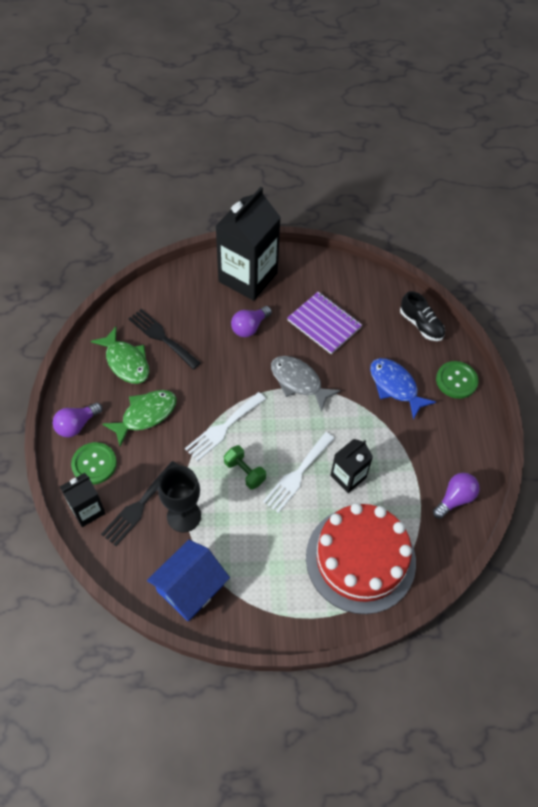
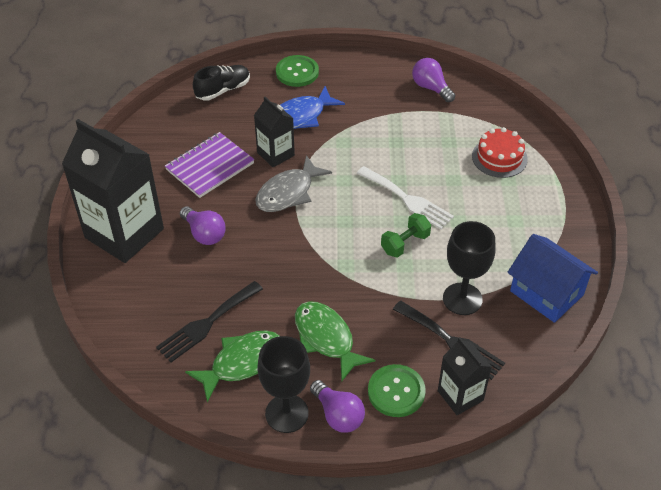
camera: 85 degrees left, 10 degrees down
(81, 392) = (287, 413): none -> black goblet
(223, 428) = (347, 262): white fork -> none
(348, 476) = (409, 160): black carton -> black carton (275, 154)
(360, 559) = (499, 157): red cake -> red cake, size x0.50

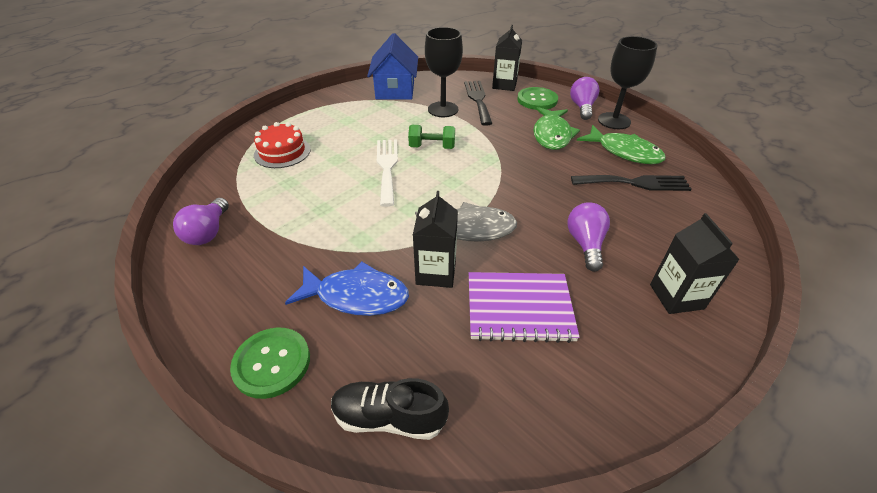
camera: 135 degrees left, 5 degrees down
(124, 233) = (676, 296): black carton -> black carton, size x0.52
(242, 363) = (624, 152): green fish -> green fish turned 150 degrees counterclockwise

